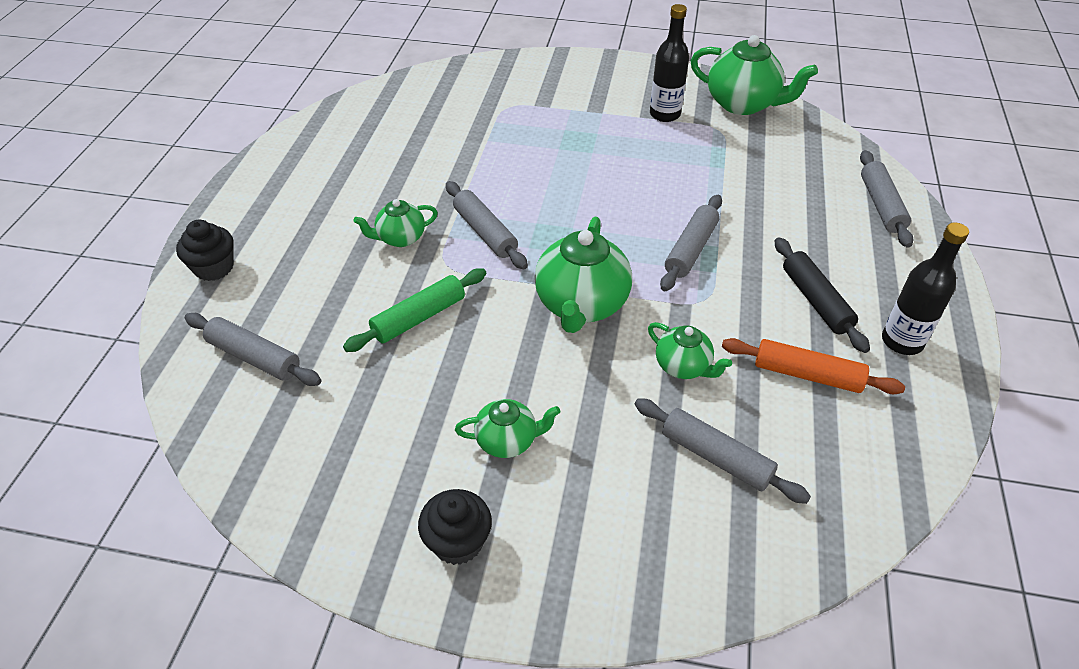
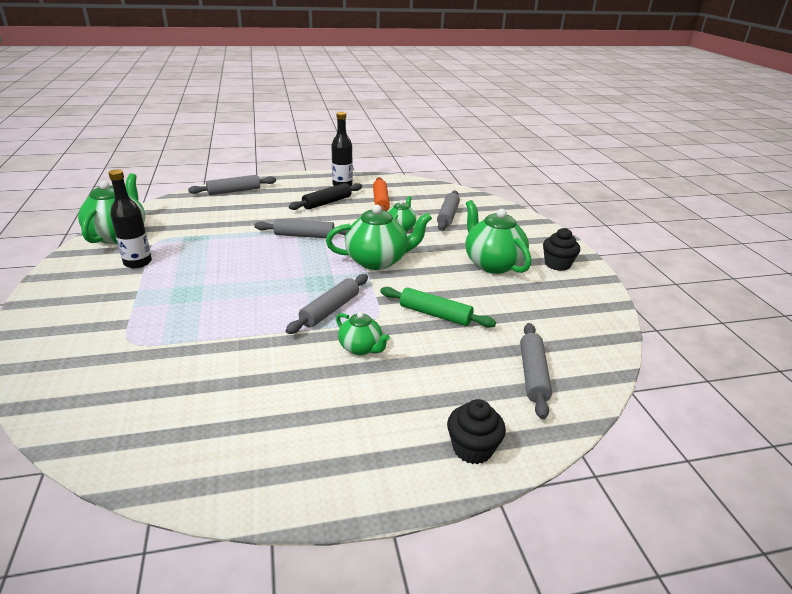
camera: 115 degrees left, 15 degrees down
(508, 440) = (492, 264): green teapot -> green teapot, size x1.79

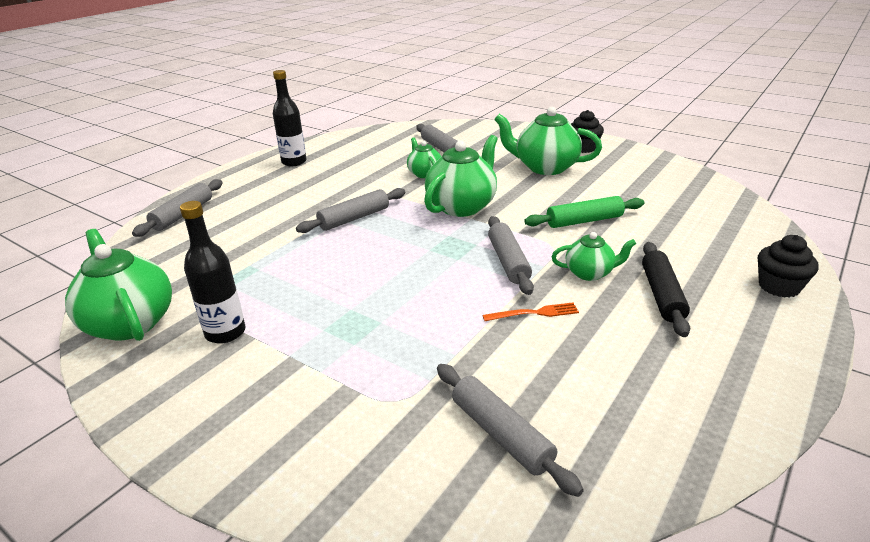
camera: 40 degrees left, 0 degrees up
(278, 348) = (534, 313): none -> orange fork
(327, 202) = (312, 182): black rolling pin -> black rolling pin (662, 295)
(380, 202) = (361, 161): orange rolling pin -> none
(533, 375) = (713, 223): grey rolling pin -> grey rolling pin (501, 434)

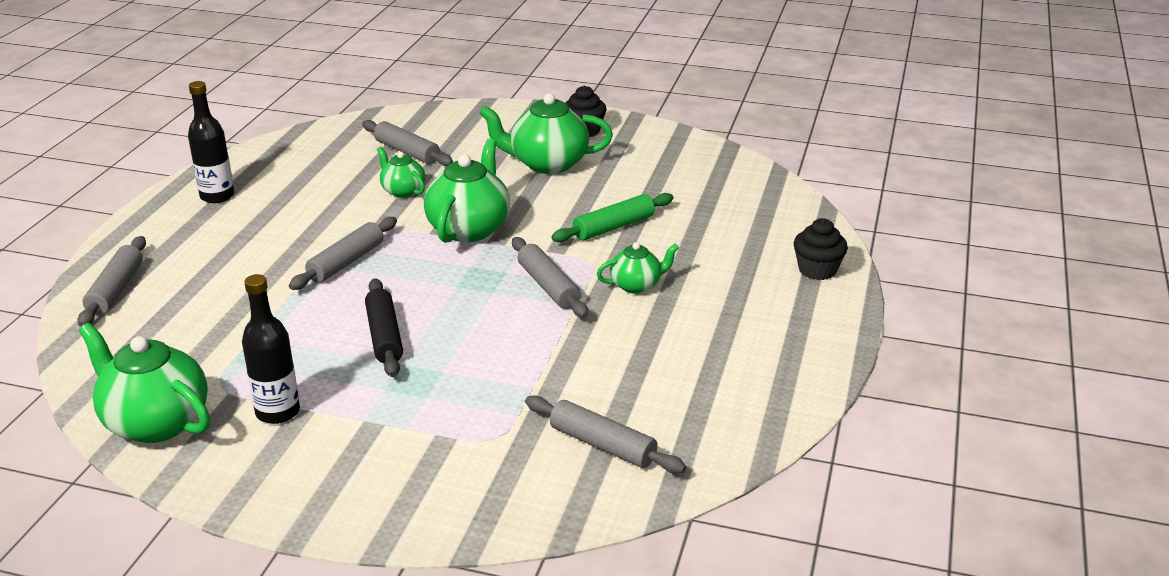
camera: 20 degrees left, 0 degrees up
(534, 313) = (594, 335): orange fork -> none
(662, 295) = (712, 296): black rolling pin -> black rolling pin (384, 336)

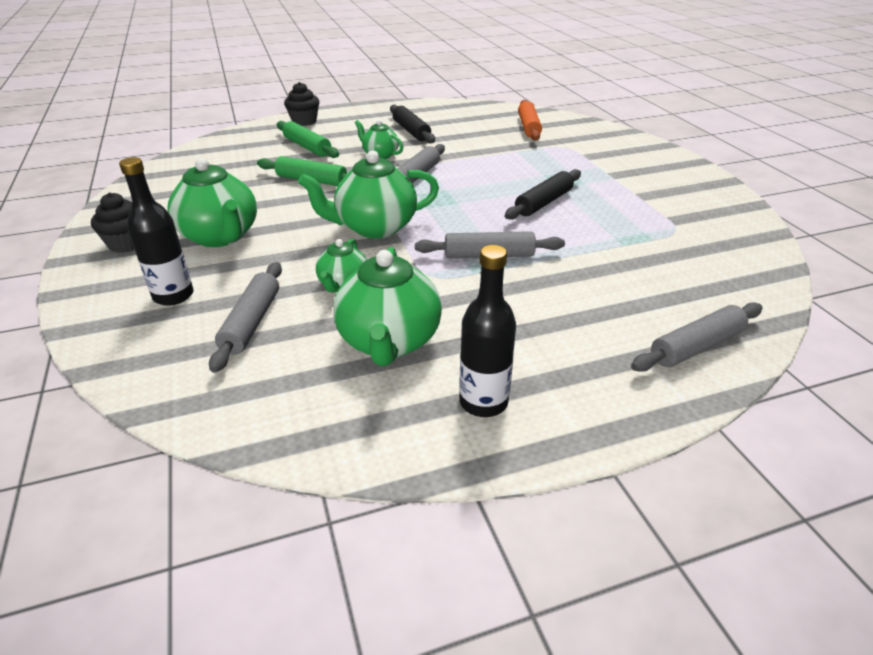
camera: 125 degrees left, 5 degrees up
(155, 422) = (737, 232): green teapot -> green teapot (389, 342)
(278, 412) = (656, 202): black bottle -> black bottle (173, 296)
(602, 445) = (528, 127): grey rolling pin -> orange rolling pin
(695, 335) = (411, 131): none -> black rolling pin
(716, 248) = (307, 147): none -> green rolling pin

